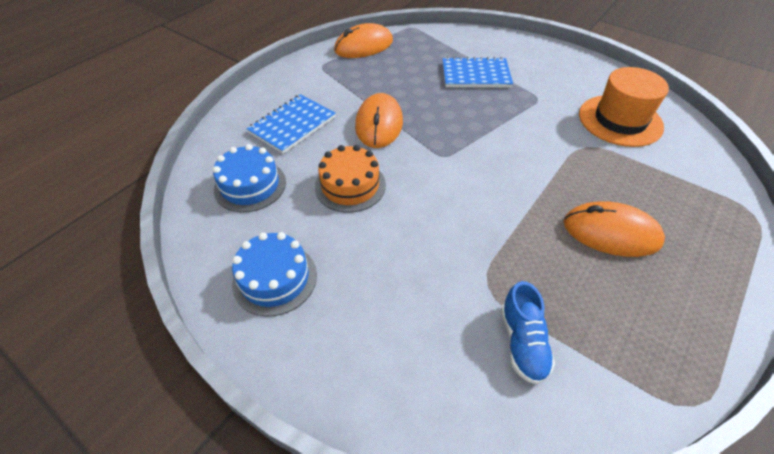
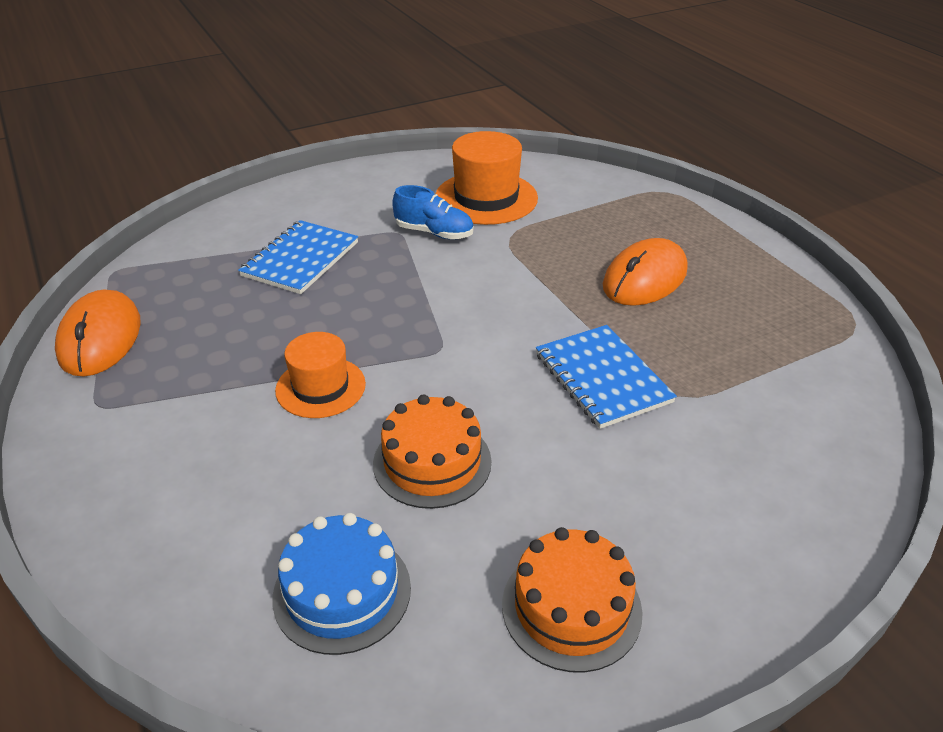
camera: 65 degrees left, 10 degrees down
(275, 278) = (571, 607): blue cake -> orange cake
(292, 125) = (228, 491): blue notebook -> blue notebook (602, 378)
(379, 124) = (320, 387): orange mouse -> orange hat
(522, 342) = (761, 399): blue shoe -> blue shoe (434, 233)

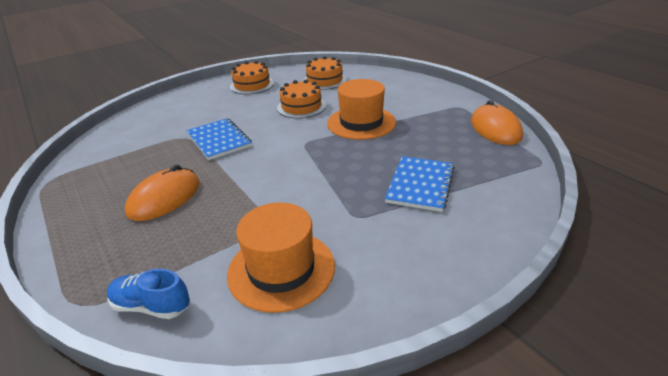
camera: 175 degrees right, 5 degrees down
(320, 387) = (361, 123): orange hat -> orange hat, size x1.55
(342, 592) = (324, 80): blue cake -> orange cake
(434, 233) = (325, 220): blue shoe -> blue shoe (151, 306)

